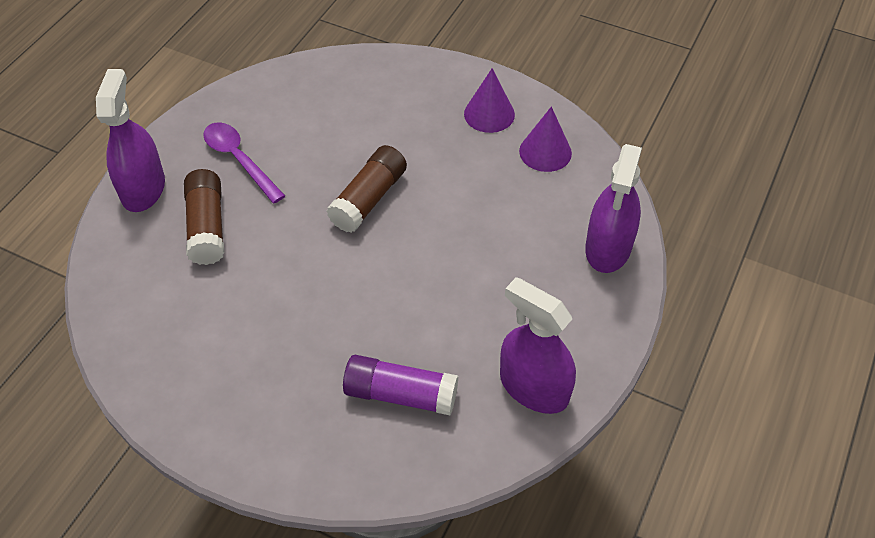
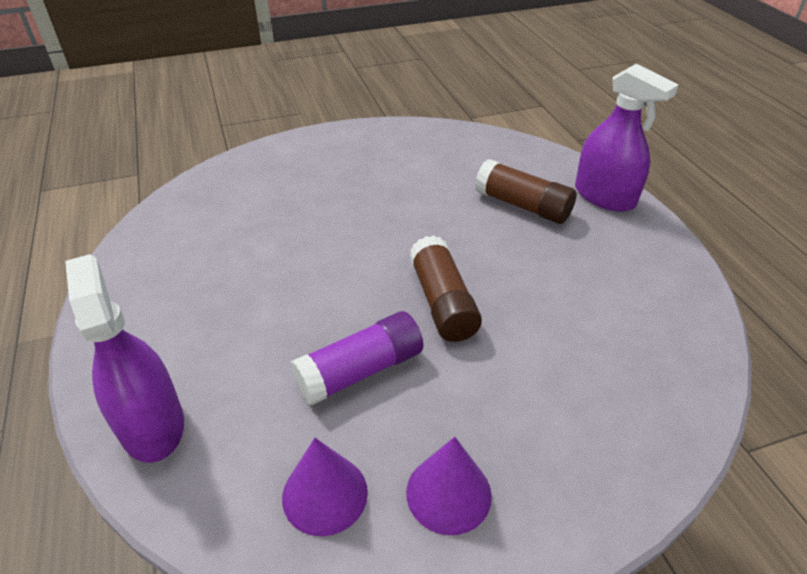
camera: 135 degrees right, 10 degrees down
(239, 160) = (586, 256): purple spoon -> none
(400, 394) = (253, 208): purple glue stick -> purple glue stick (360, 371)
(534, 388) = (149, 266): purple spray bottle -> none

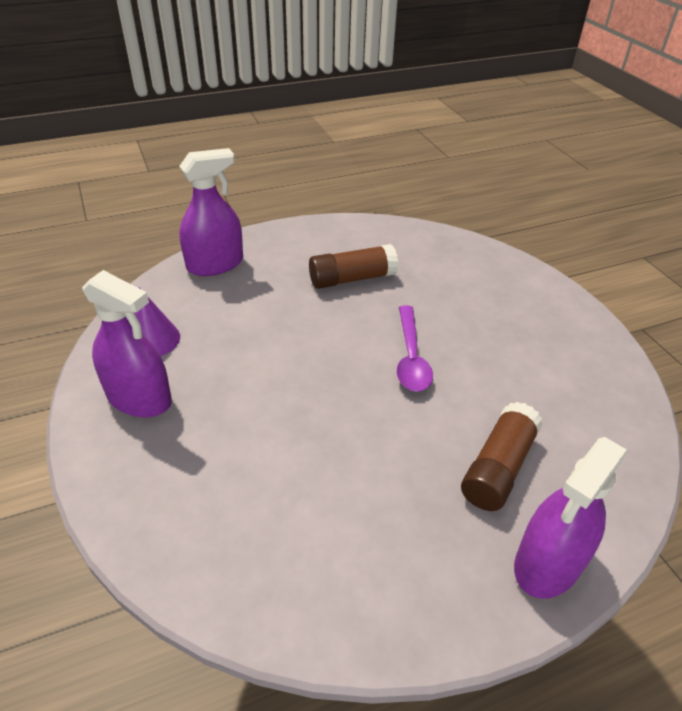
camera: 85 degrees right, 0 degrees up
(360, 371) = (252, 349): purple glue stick -> none
(388, 240) = (411, 357): none -> purple spoon
(442, 302) = (329, 395): brown glue stick -> brown glue stick (352, 279)
(448, 493) = (139, 398): purple cone -> purple spray bottle

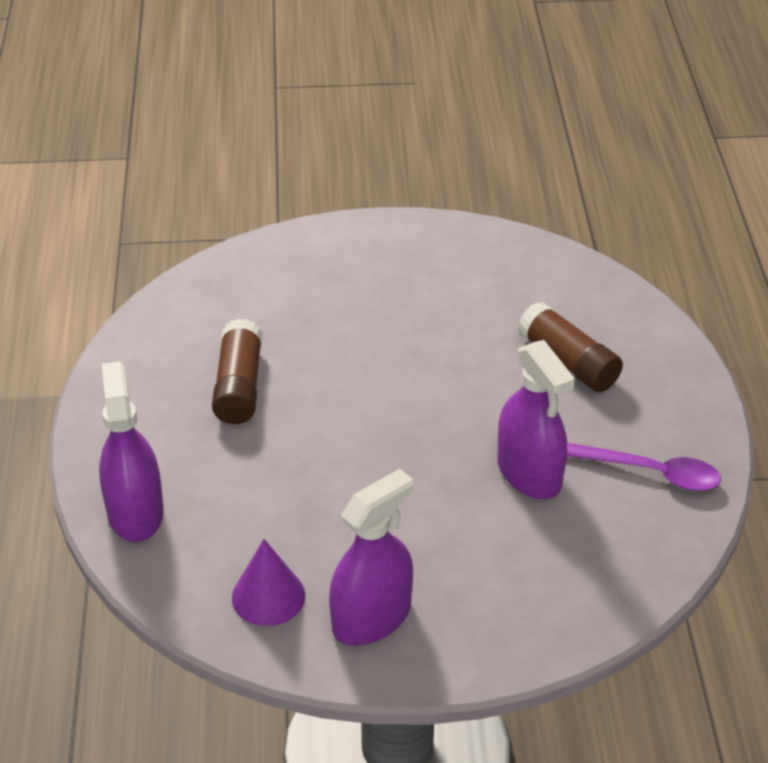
camera: 70 degrees left, 0 degrees up
(411, 357) = (401, 376): purple spoon -> purple spoon (651, 473)
(548, 562) = (670, 367): purple spray bottle -> purple spray bottle (529, 473)

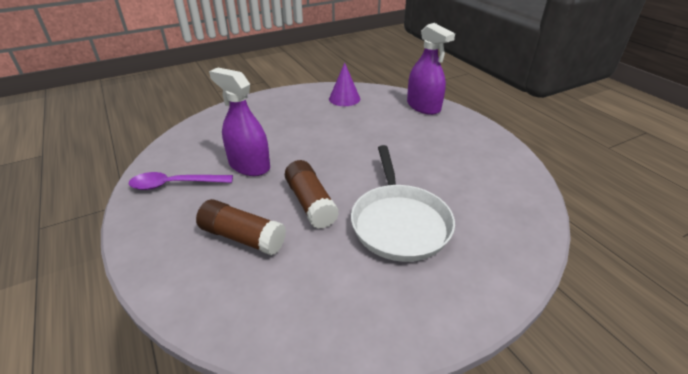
camera: 155 degrees right, 5 degrees down
(239, 386) = (437, 161): brown glue stick -> brown glue stick (310, 203)
(371, 320) = (399, 223): none -> white pan
(371, 618) = (299, 102): purple spray bottle -> none

